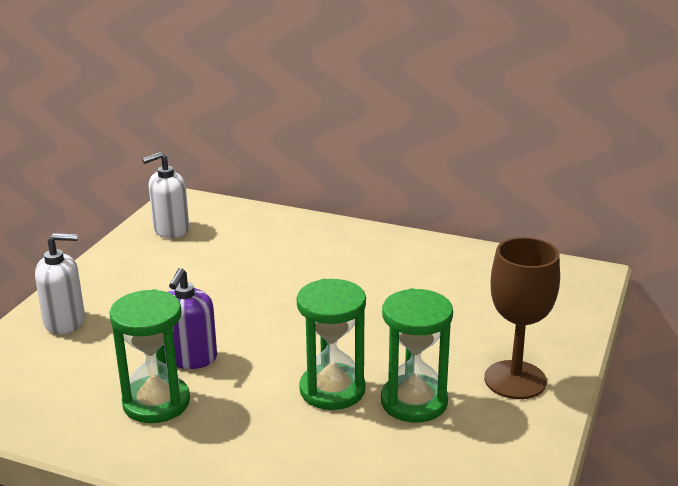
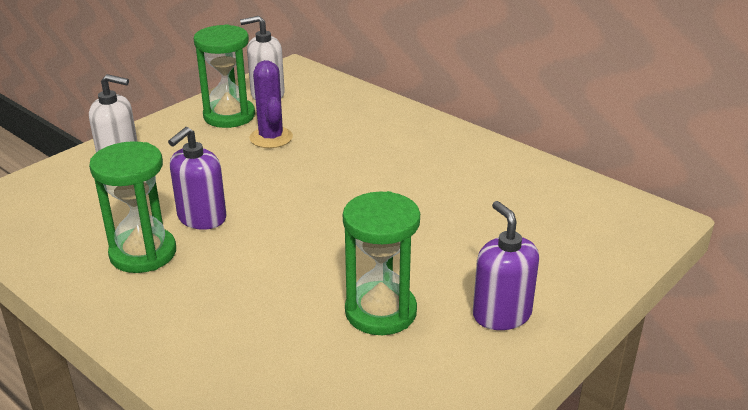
camera: 20 degrees right, 5 degrees up
(204, 270) = (271, 138): none -> purple cactus
(332, 390) = (309, 280): green hourglass -> green hourglass (229, 116)
(515, 380) = (501, 314): brown goblet -> purple soap dispenser

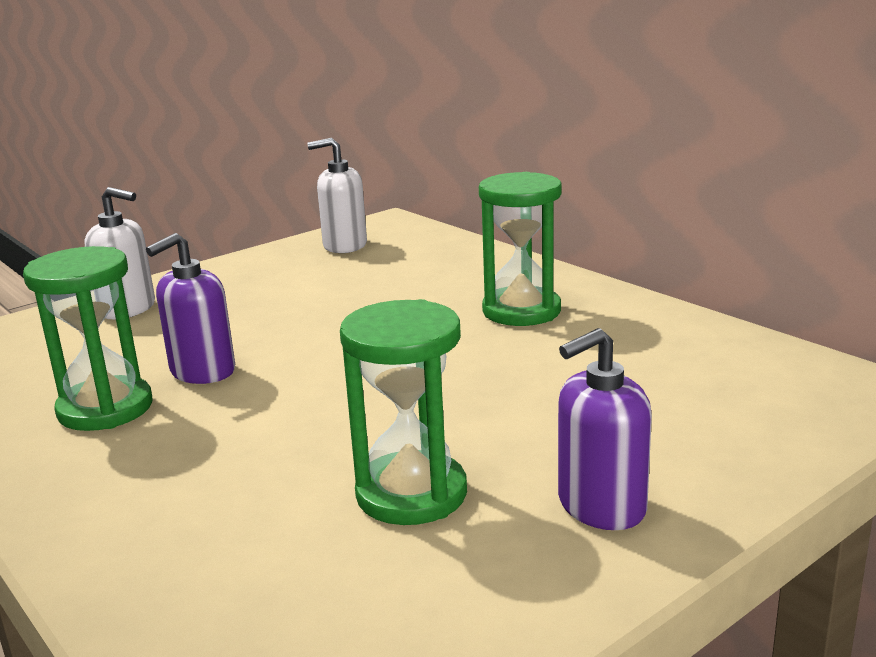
camera: 10 degrees right, 10 degrees down
(229, 116) = (287, 266): green hourglass -> green hourglass (521, 311)
(271, 138) = (331, 288): purple cactus -> none
(501, 314) = (601, 506): purple soap dispenser -> purple soap dispenser turned 105 degrees counterclockwise

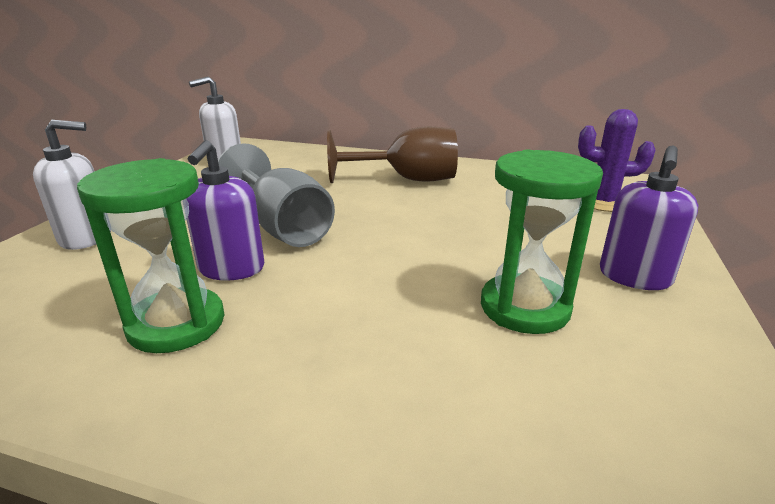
camera: 35 degrees left, 5 degrees up
(300, 340) = (283, 227): none -> grey goblet
(521, 311) = (407, 180): green hourglass -> brown goblet
(748, 405) = (603, 202): none -> purple cactus

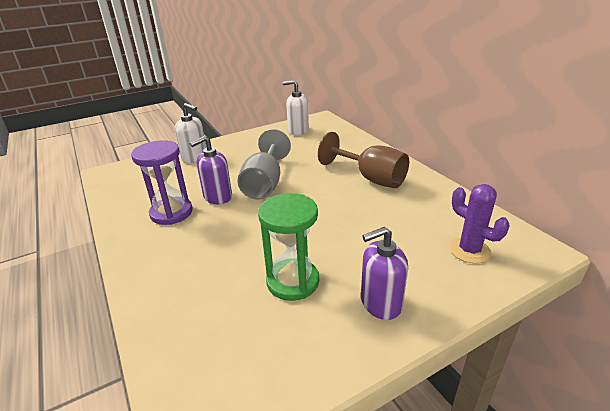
camera: 45 degrees right, 5 degrees up
(176, 324) = (171, 213): green hourglass -> purple hourglass

